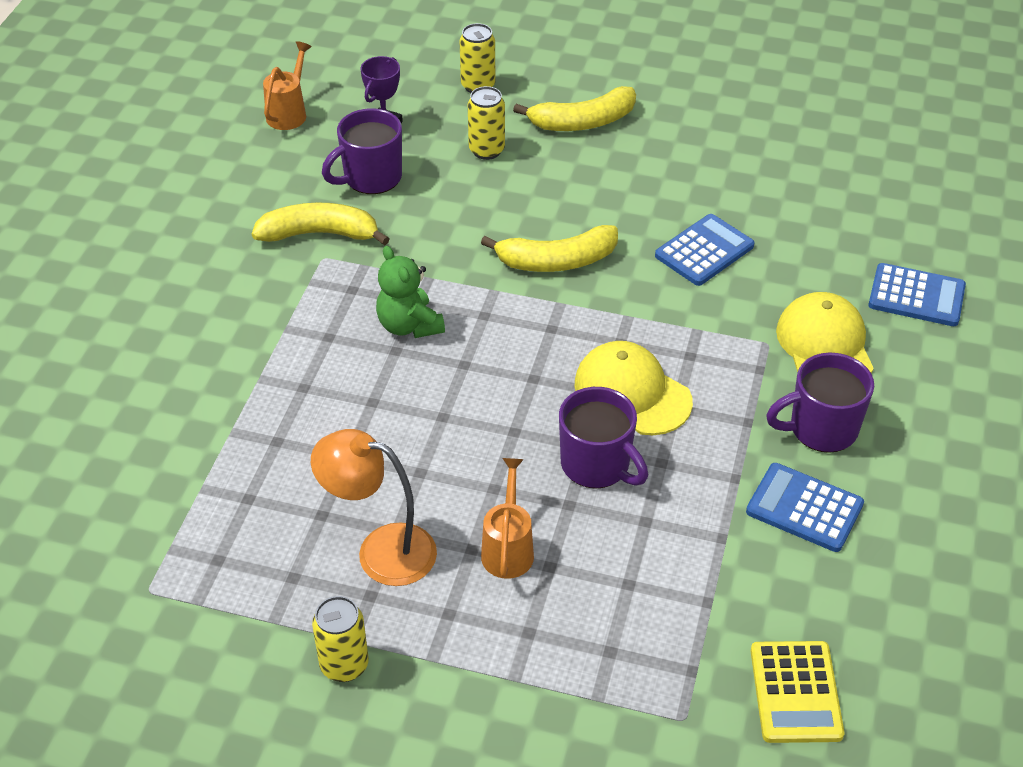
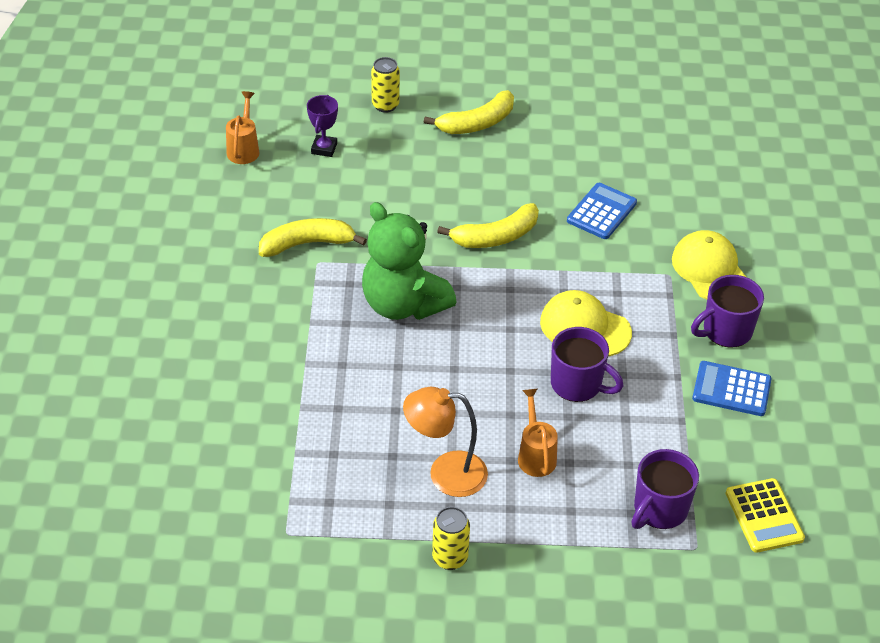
camera: 15 degrees left, 0 degrees up
(371, 178) = (330, 193): purple mug -> purple mug (659, 509)
(409, 325) = (403, 304): green teddy bear -> green teddy bear, size x1.74
(486, 150) = (411, 157): yellow can -> none
(916, 296) = (763, 222): blue calculator -> none

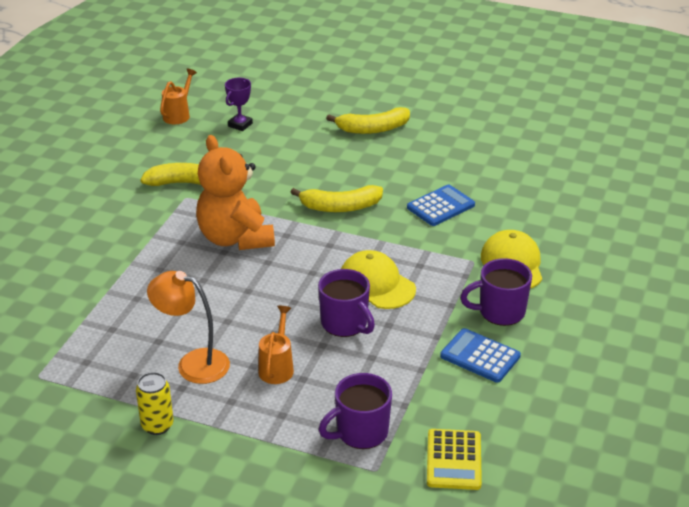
camera: 20 degrees right, 10 degrees down
(385, 105) = (306, 105): yellow can -> none
(403, 304) = (235, 238): green teddy bear -> orange teddy bear

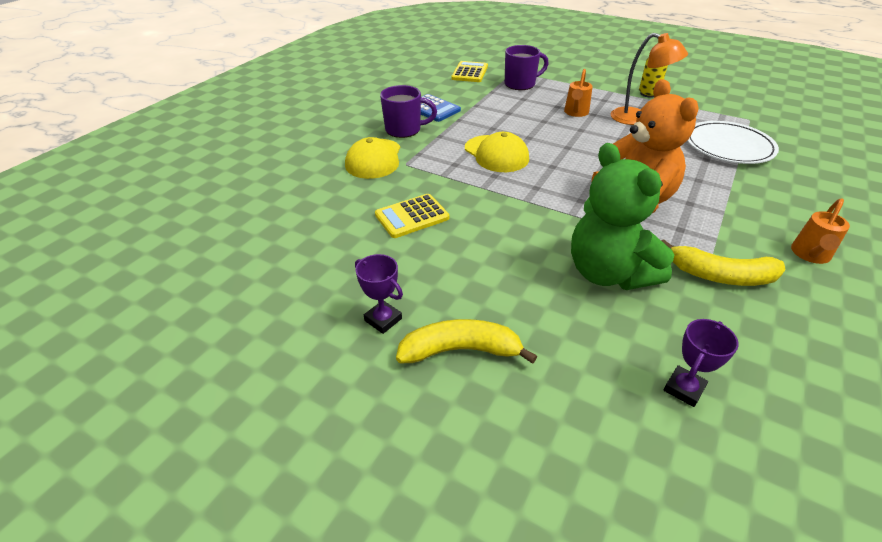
camera: 170 degrees left, 5 degrees up
(98, 322) = (728, 146): none -> white plate
(178, 115) = (813, 434): orange watering can -> orange watering can (810, 255)
(271, 178) = (608, 273): none -> green teddy bear
(340, 207) = (522, 226): yellow banana -> none
(345, 324) = (525, 131): purple mug -> none
(428, 138) = (383, 319): none -> purple trophy
(440, 206) = (412, 216): blue calculator -> yellow calculator

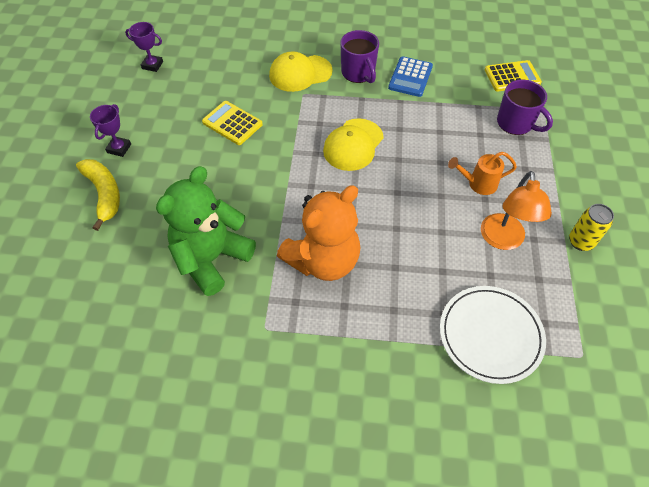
camera: 65 degrees right, 15 degrees up
(684, 388) = (103, 320): purple trophy -> purple trophy (152, 65)
(720, 275) = (238, 337): yellow banana -> none
(810, 255) = (300, 412): orange watering can -> none

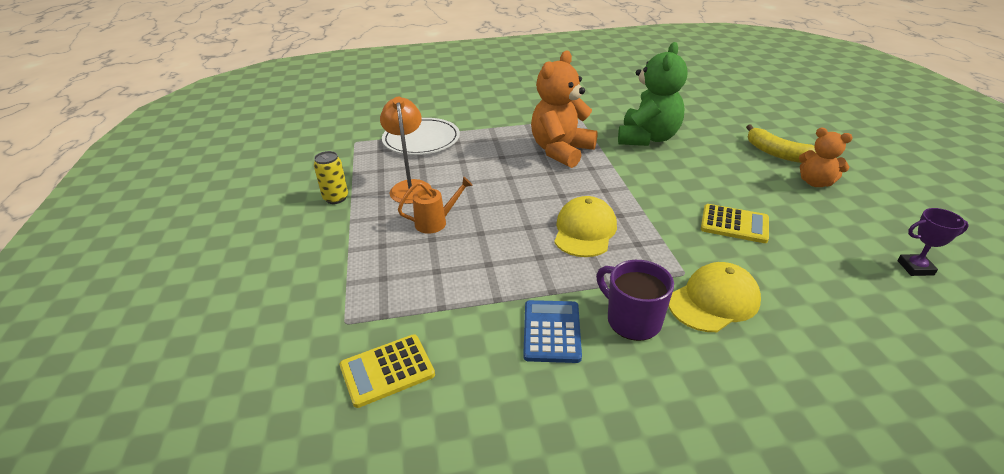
camera: 165 degrees right, 20 degrees down
(119, 148) = (815, 182): purple trophy -> orange teddy bear
(515, 123) = (388, 295): purple mug -> none

